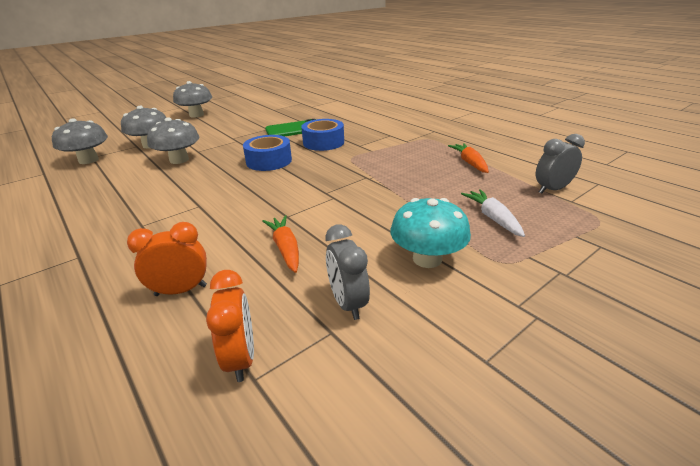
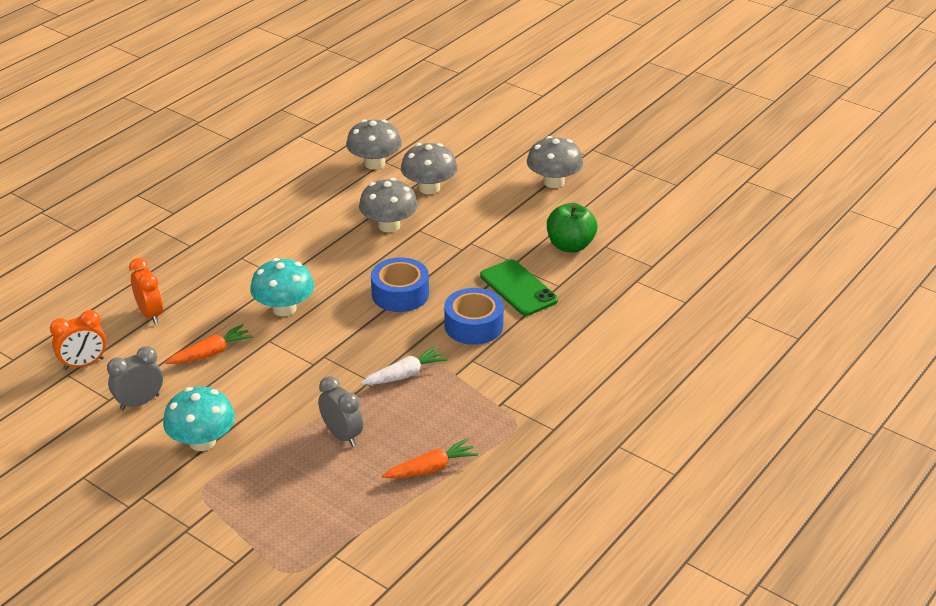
camera: 75 degrees right, 5 degrees up
(246, 206) = (284, 308): none -> turquoise mushroom
(265, 116) = (570, 246): none -> green apple
(493, 218) = (282, 486): white carrot -> white carrot (405, 374)
(552, 189) = (361, 541): grey clock -> grey clock (342, 435)

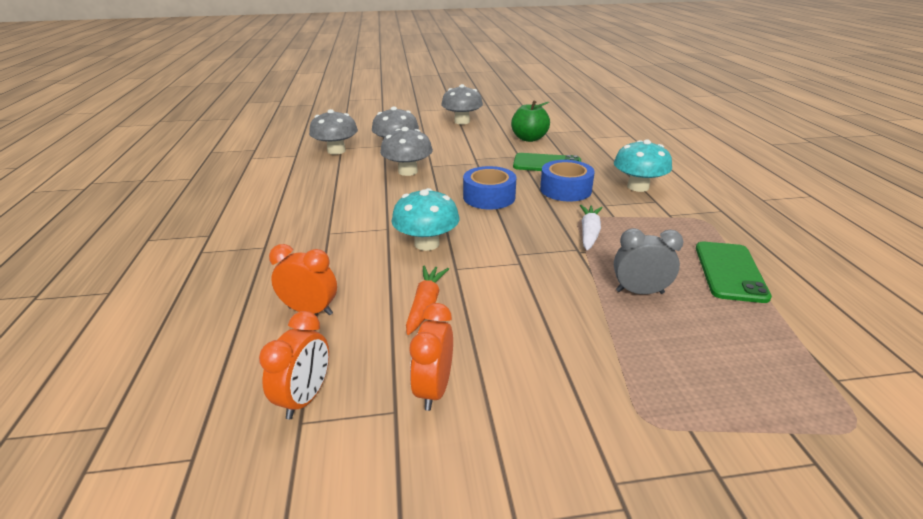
camera: 45 degrees left, 5 degrees down
(139, 402) = (434, 389): grey clock -> orange clock
(202, 441) = (558, 377): turquoise mushroom -> turquoise mushroom (638, 187)
(431, 468) = (730, 271): orange carrot -> green phone

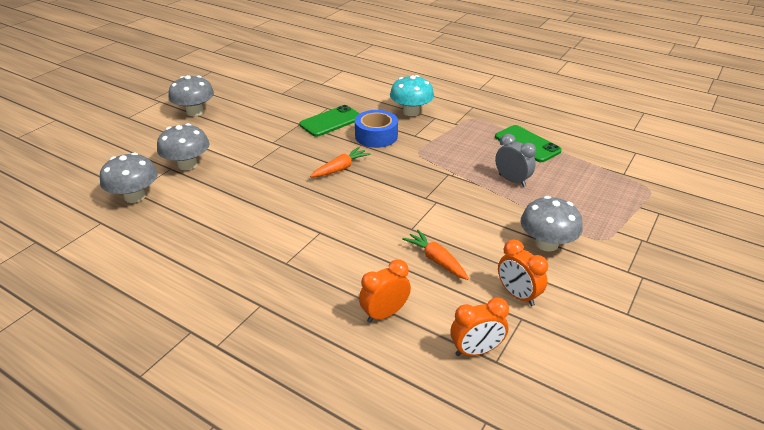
camera: 50 degrees left, 5 degrees up
(305, 398) = (476, 350): orange clock -> orange clock turned 105 degrees clockwise
(408, 171) = (242, 181): grey mushroom -> grey mushroom (546, 243)
(427, 243) = (365, 225): turquoise mushroom -> none
(489, 197) = (340, 168): blue tape -> orange carrot
(529, 138) = (280, 104): green apple -> none
(589, 233) = (437, 159): white carrot -> none
(639, 292) = (512, 180): grey clock -> grey clock turned 90 degrees clockwise

